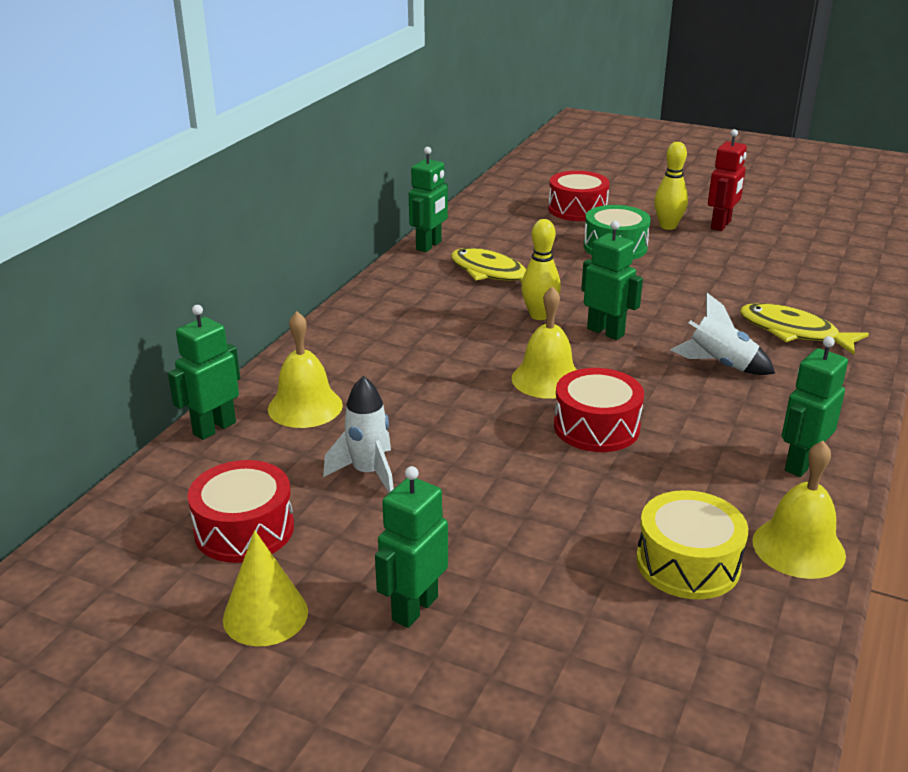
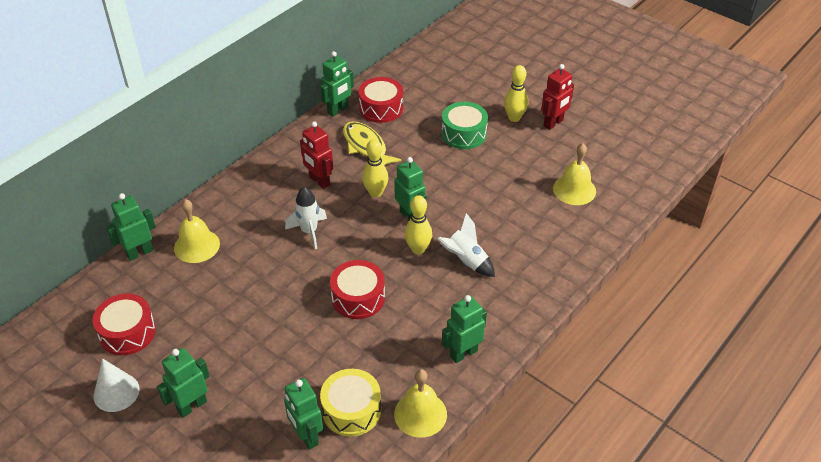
camera: 15 degrees right, 15 degrees up
(265, 615) = (116, 392): yellow cone -> white cone
(368, 473) = (210, 306): white rocket -> white rocket (309, 231)
(450, 314) = (319, 181): none -> red robot
(547, 379) = (350, 251): yellow bell -> yellow bell (574, 189)
(577, 209) = (460, 88): red drum -> red drum (381, 108)
(639, 612) = (306, 436): none -> green robot
(643, 363) = (418, 249): none -> yellow bowling pin
(793, 332) = (534, 241): yellow fish -> none

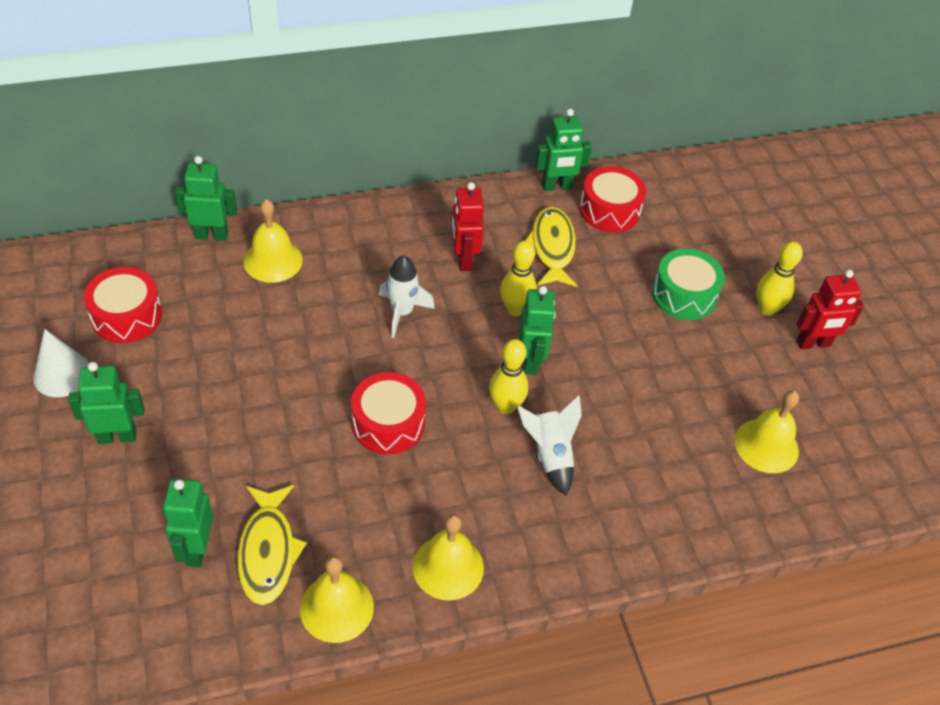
camera: 30 degrees right, 5 degrees up
(351, 410) = (268, 551): yellow drum -> yellow fish
(463, 353) = (448, 567): green robot -> yellow bell

